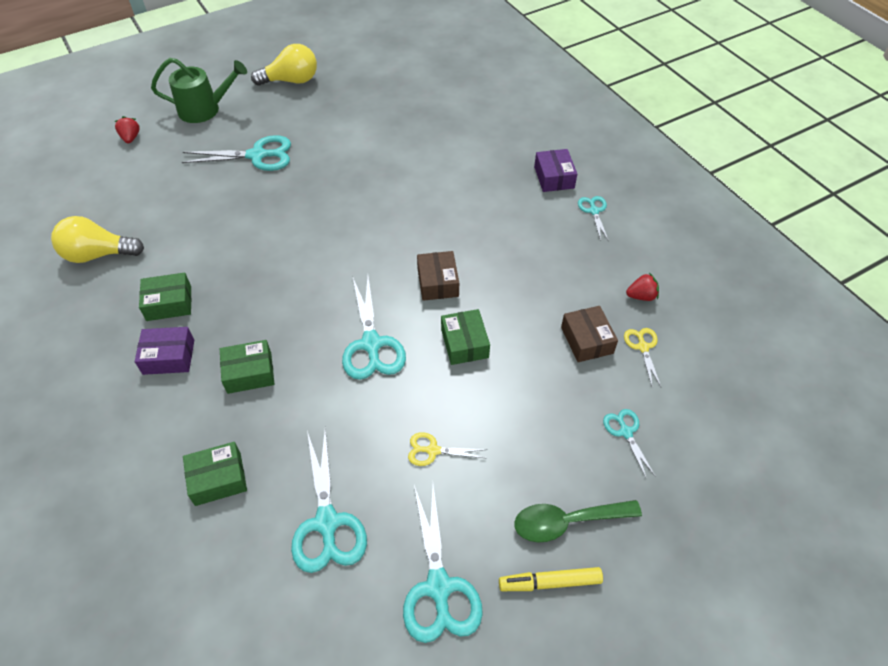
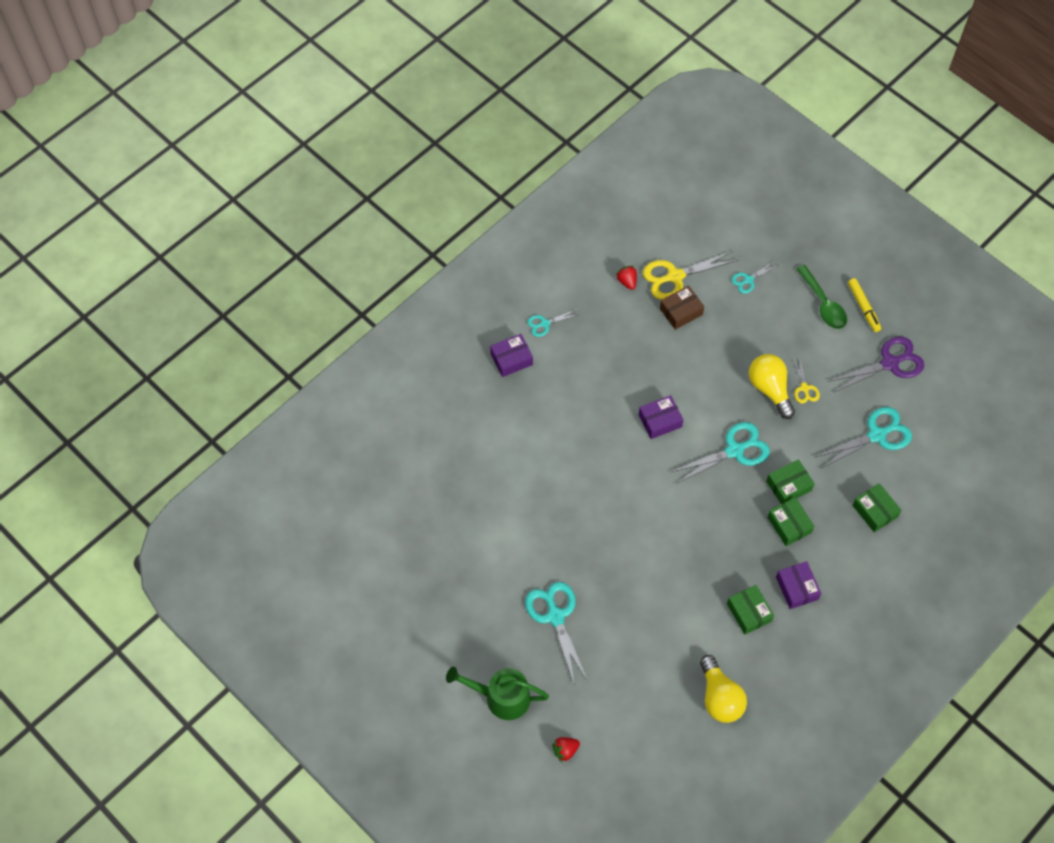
camera: 105 degrees left, 10 degrees up
(205, 109) = (501, 697): green watering can -> green watering can turned 60 degrees counterclockwise
(291, 81) = (430, 629): yellow light bulb -> yellow light bulb (769, 389)
(438, 282) = (660, 421): brown box -> purple box
(438, 587) = (890, 363): turquoise scissors -> purple scissors
(464, 343) = (711, 389): green box -> green box (788, 486)
(643, 347) = (675, 276): yellow scissors -> yellow scissors, size x1.87

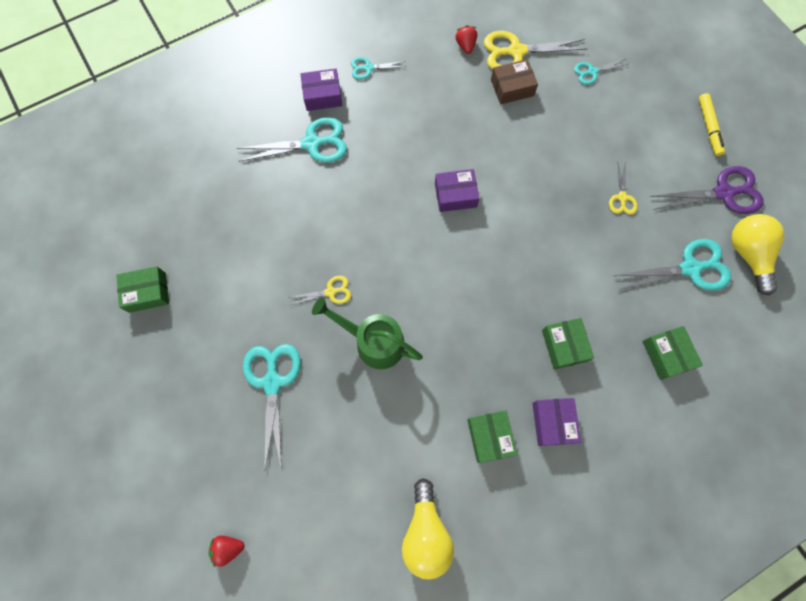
camera: 15 degrees right, 10 degrees up
(501, 697) = (180, 461): green watering can -> green watering can (373, 342)
(579, 530) = (330, 292): none -> yellow scissors
(734, 450) = (526, 246): turquoise scissors -> turquoise scissors (312, 144)
(769, 389) = (583, 189): yellow light bulb -> yellow light bulb (747, 254)
(788, 486) = (575, 301): green box -> green box (147, 292)
(823, 304) = (665, 114): green spoon -> none

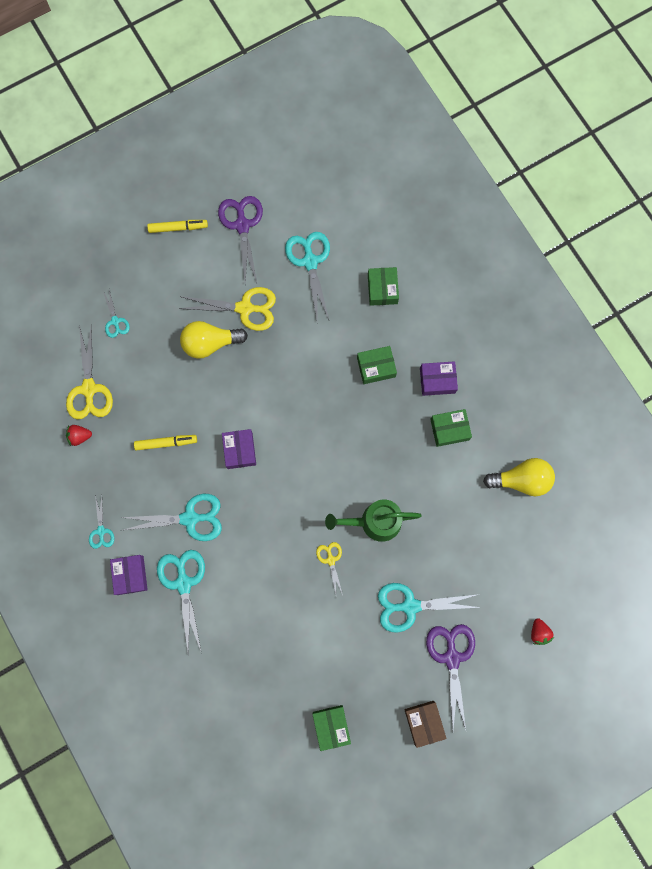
camera: 90 degrees left, 5 degrees up
(208, 432) = (452, 658): none -> purple scissors
(373, 342) = (374, 522): green watering can -> green watering can turned 60 degrees clockwise
(380, 148) = (190, 518): none -> turquoise scissors
(461, 123) = (166, 443): none -> yellow marker
(512, 88) = (129, 395): brown box -> brown box (424, 722)
(622, 197) = (245, 308): yellow scissors -> yellow scissors, size x1.87
(666, 354) = (382, 289): green box -> green box turned 75 degrees counterclockwise
(747, 254) = (298, 215): yellow light bulb -> yellow light bulb (210, 343)

